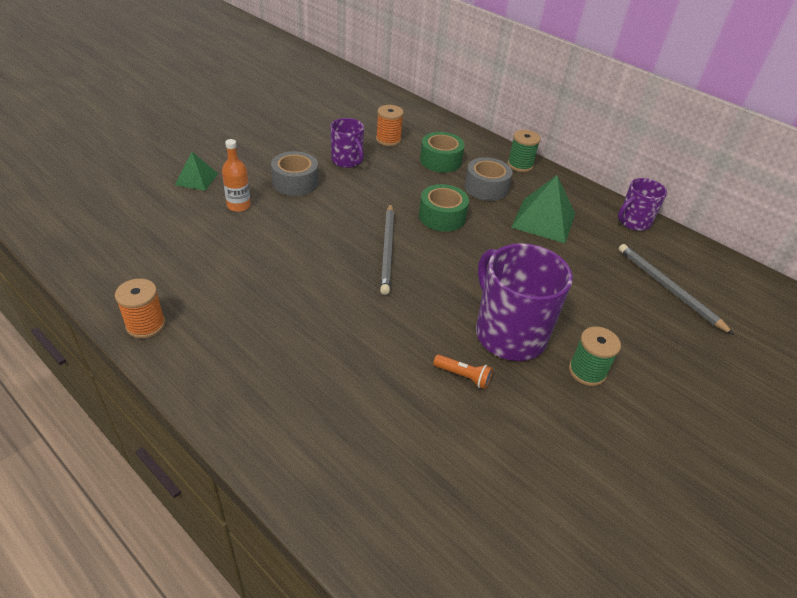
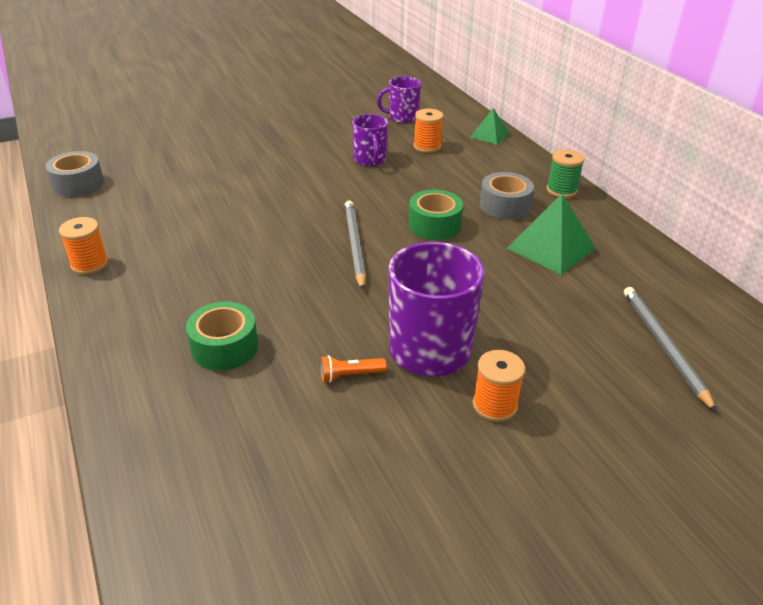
camera: 25 degrees right, 5 degrees down
(196, 179) = (215, 155): green pyramid -> green pyramid (489, 135)
(239, 206) = (237, 182): orange bottle -> none
(295, 182) = (304, 171): grey tape -> grey tape (78, 184)
(387, 250) = (354, 245): grey pencil -> grey pencil turned 150 degrees clockwise
(440, 161) = (470, 173): green tape -> green tape (224, 347)
(463, 376) = (350, 375): orange flashlight -> orange flashlight turned 120 degrees clockwise
(587, 371) = (494, 405): green spool -> orange spool
(633, 222) = (666, 269): purple mug -> purple mug (402, 117)

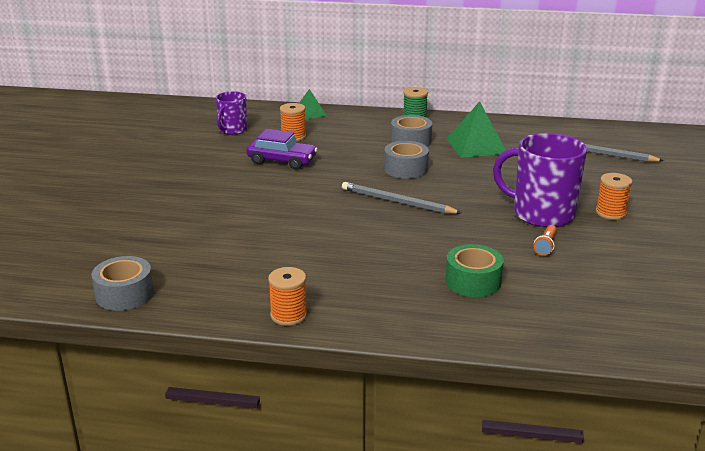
camera: 55 degrees left, 10 degrees down
(370, 159) = (282, 161): purple mug -> purple car
(434, 225) = (406, 169): green tape -> grey tape

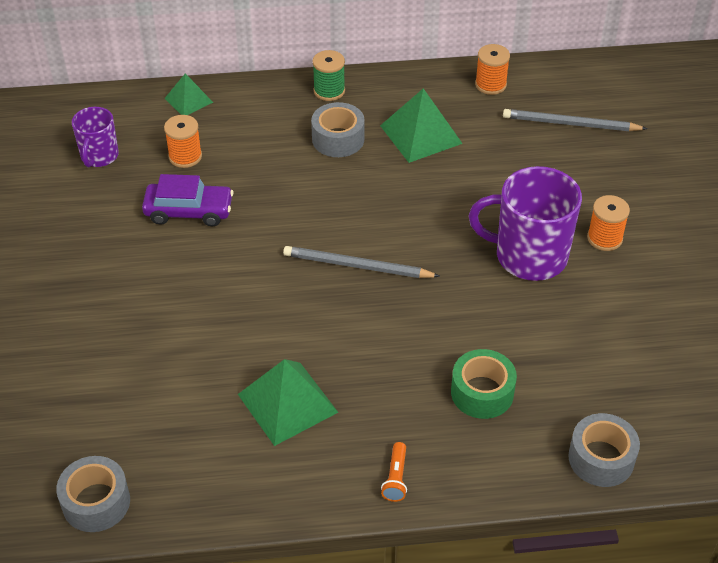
camera: 15 degrees left, 20 degrees up
(288, 315) = (298, 494): orange spool -> orange spool (490, 85)
(306, 264) = (287, 403): none -> green pyramid
(406, 169) = (348, 198): grey tape -> grey tape (601, 458)
(546, 246) = (546, 314): orange flashlight -> orange flashlight (396, 478)

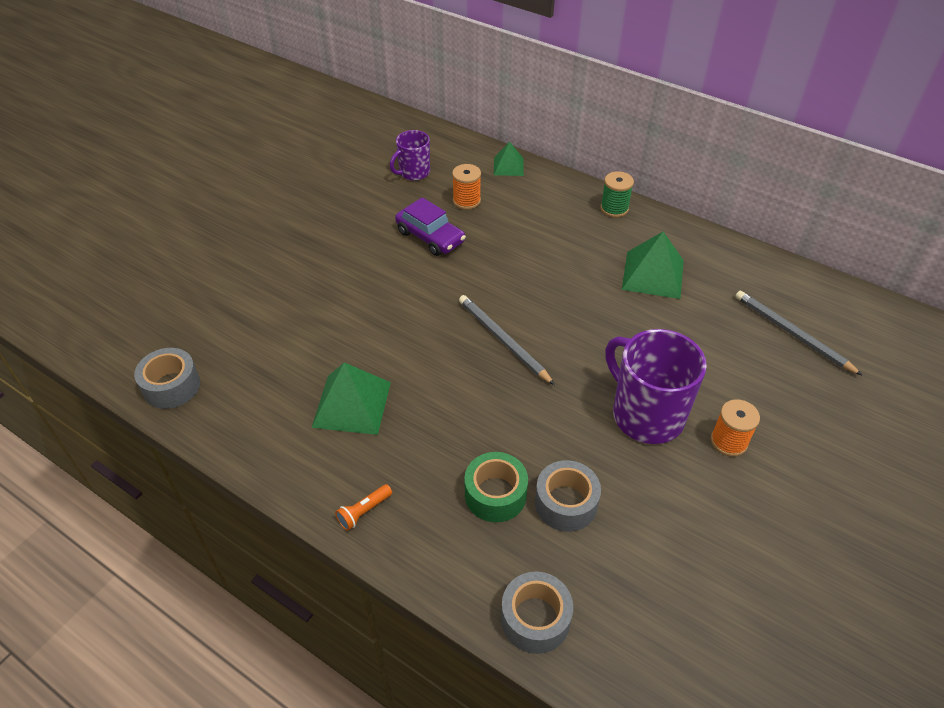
camera: 40 degrees right, 0 degrees up
(338, 139) = (585, 244): grey tape -> grey tape (566, 503)
(490, 85) = (751, 268): orange spool -> none

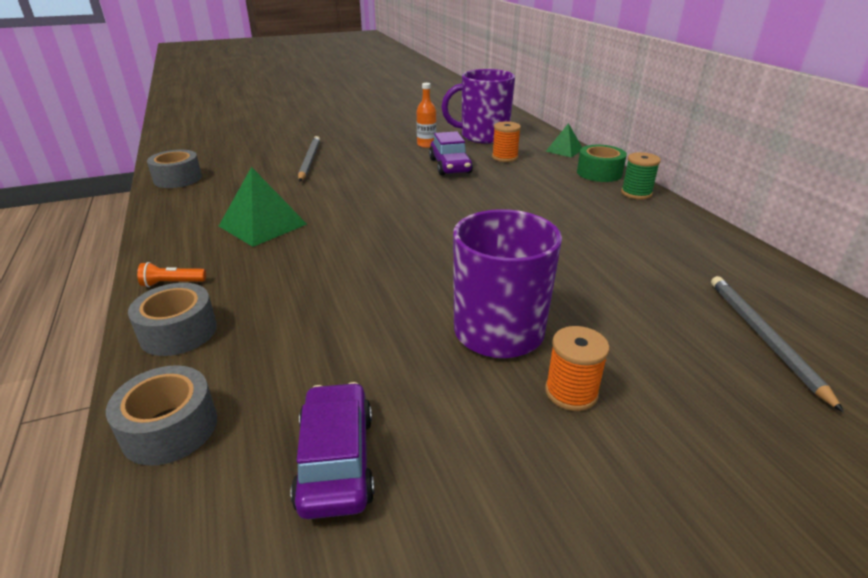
camera: 35 degrees right, 15 degrees down
(372, 211) = (426, 145): none -> orange bottle
(413, 172) = (483, 136): purple mug -> purple mug, size x1.75
(495, 494) = (279, 320): green tape -> green tape (599, 173)
(503, 340) = (427, 233): grey pencil -> grey pencil (309, 161)
(566, 503) = (328, 356): grey tape -> grey tape (178, 332)
(653, 274) = (628, 241): green pyramid -> none
(654, 571) = (336, 460): none -> purple car

